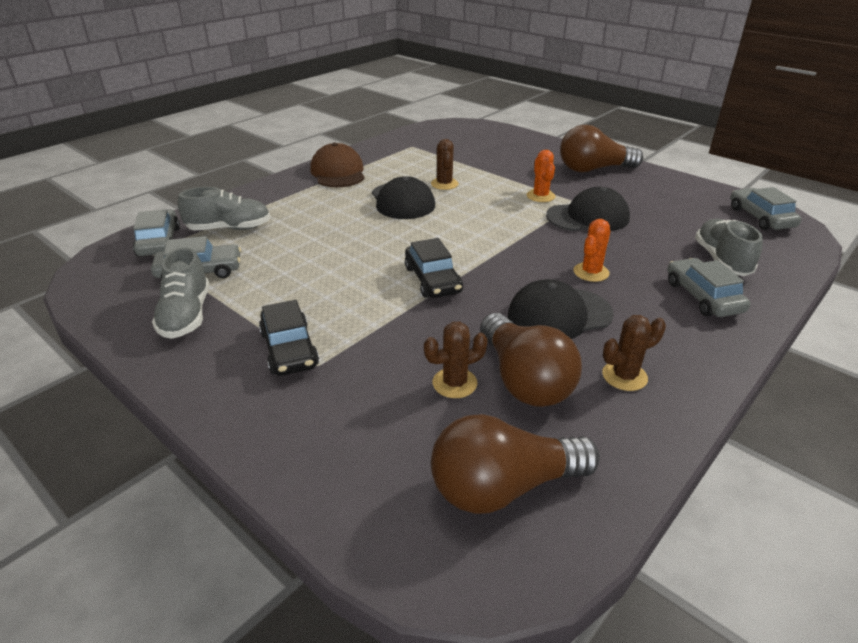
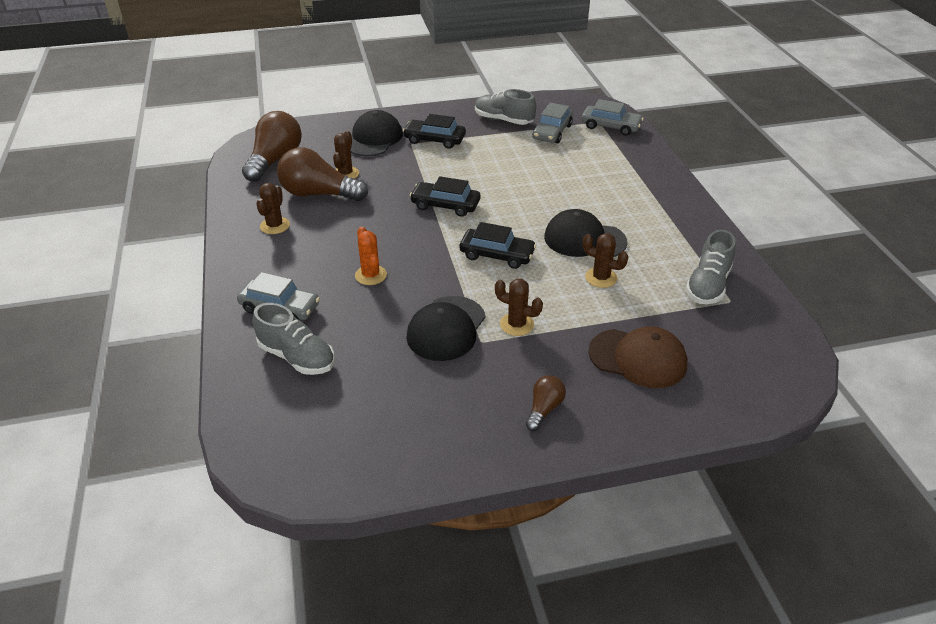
camera: 125 degrees right, 5 degrees up
(229, 228) = (607, 153): grey shoe -> grey shoe (707, 285)
(338, 172) = (684, 228): brown cap -> brown cap (638, 358)
(474, 227) = (497, 255): none -> black car
(540, 196) = (516, 324): orange cactus -> brown cactus
(559, 315) = (348, 234): black cap -> black cap (374, 139)
(593, 169) = (544, 409): brown light bulb -> brown light bulb, size x0.50
(760, 217) = (310, 456): grey car -> none

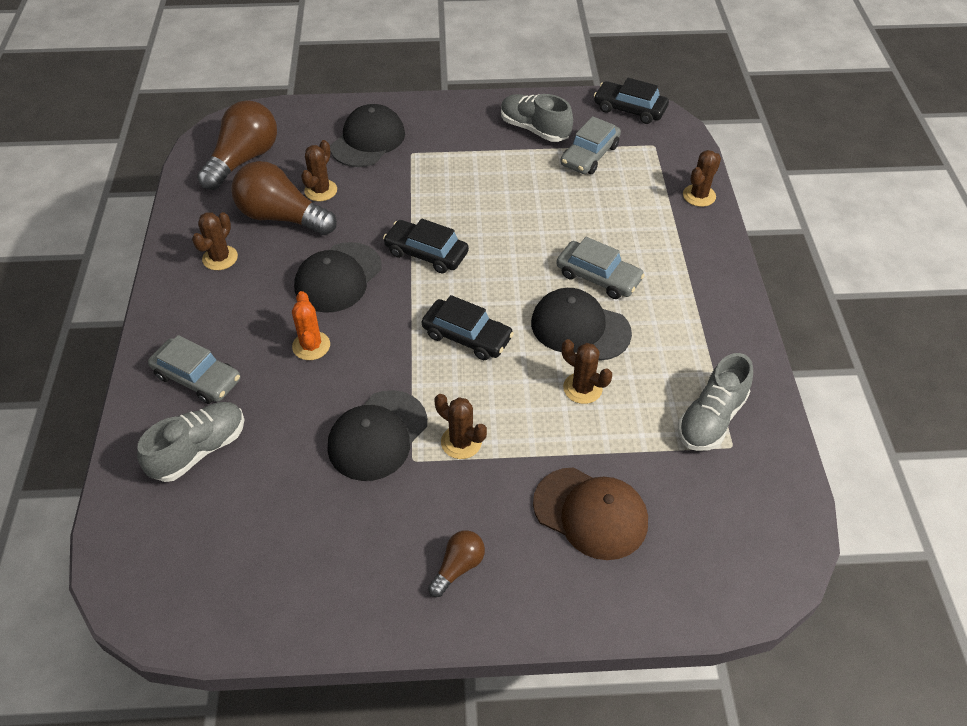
camera: 10 degrees right, 10 degrees up
(297, 357) = (199, 450): grey shoe -> grey shoe turned 90 degrees counterclockwise
(378, 228) = (338, 278): none -> black cap
(434, 140) = (441, 150): black car -> black car (629, 109)
(610, 126) = (667, 155): grey car -> grey car (598, 277)
(644, 149) = (699, 196): none -> brown cactus

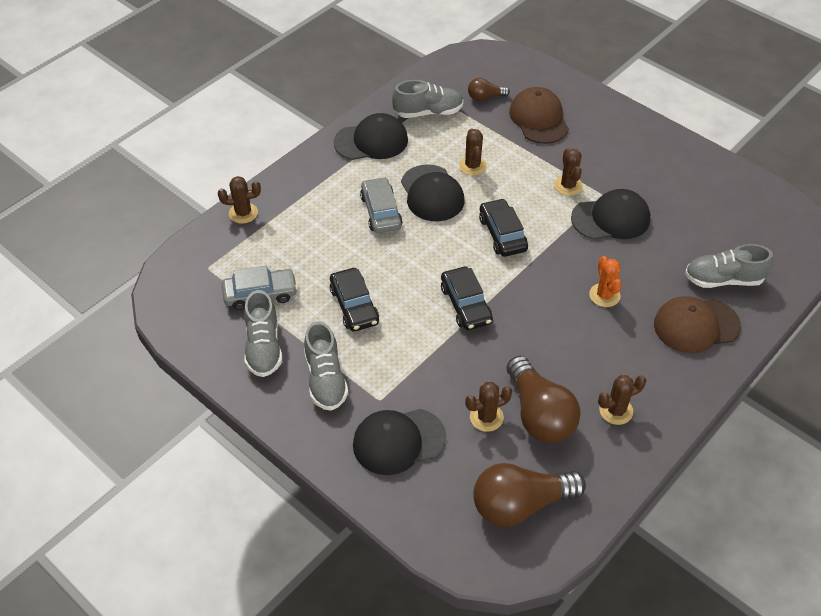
camera: 135 degrees left, 0 degrees up
(197, 378) = (696, 325): grey car -> brown cap
(311, 346) = (604, 295): orange cactus -> orange cactus turned 45 degrees counterclockwise
(338, 278) = (543, 330): black cap -> black cap (371, 141)
(458, 567) = (626, 140): brown light bulb -> brown light bulb (485, 97)
(465, 140) = (325, 379): none -> grey shoe
(629, 109) = (173, 309): black car -> black car (354, 306)

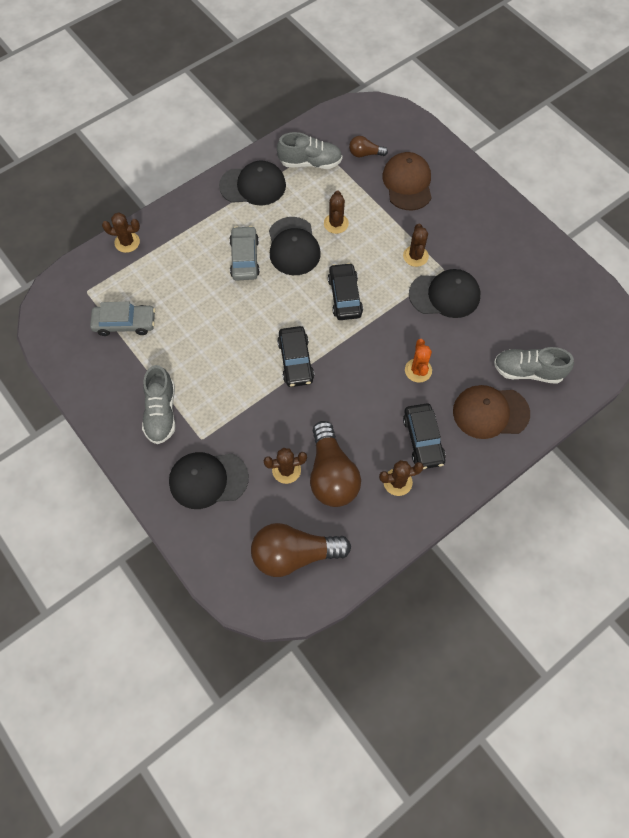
camera: 10 degrees right, 15 degrees up
(263, 347) = (117, 374): grey shoe -> none
(354, 306) = (200, 347): black car -> black car (423, 439)

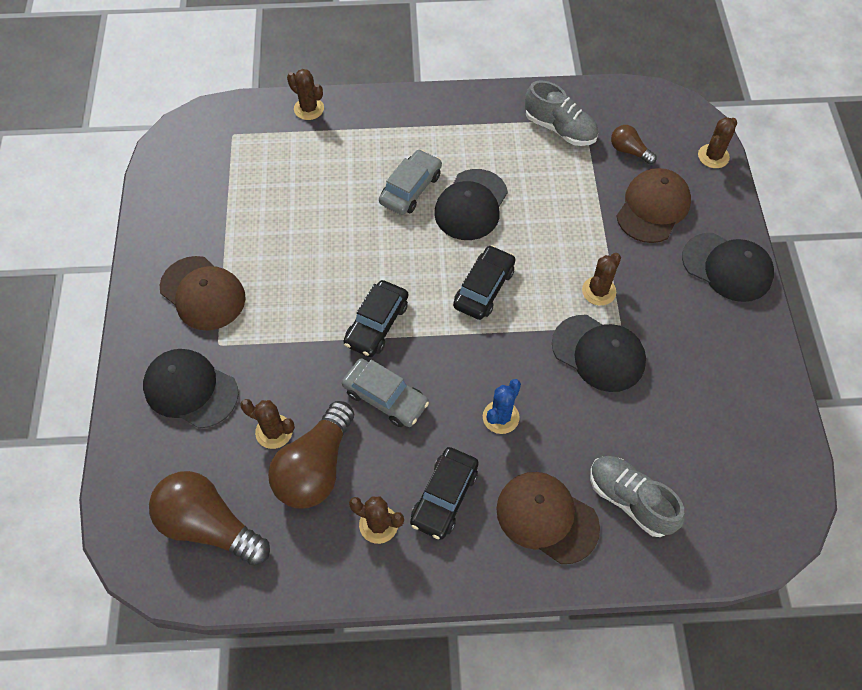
camera: 35 degrees right, 5 degrees down
(125, 323) = (242, 185): grey car -> grey car (385, 398)
(161, 412) = (203, 293): grey shoe -> brown cap
(253, 186) = (479, 120): black cap -> black cap (727, 267)
(336, 223) = (536, 206): brown cactus -> brown cactus (713, 156)
(418, 370) = (500, 417): orange cactus -> blue cactus

